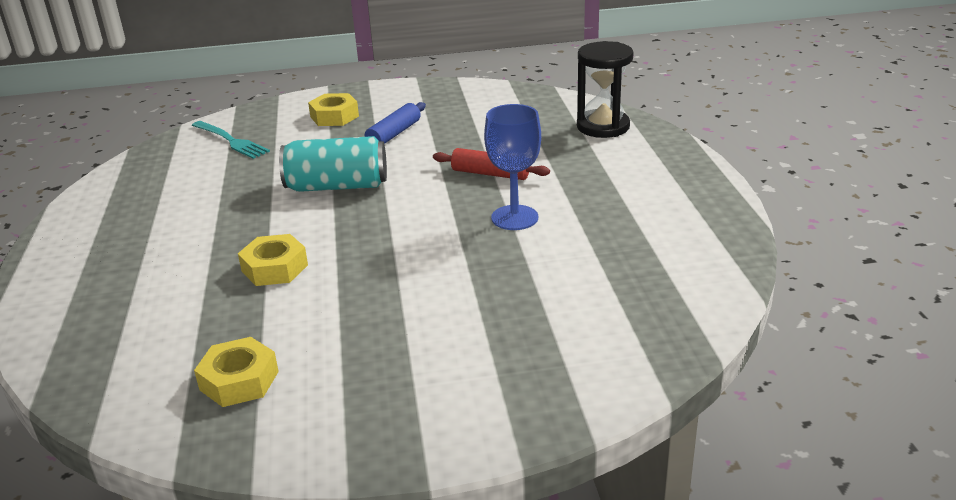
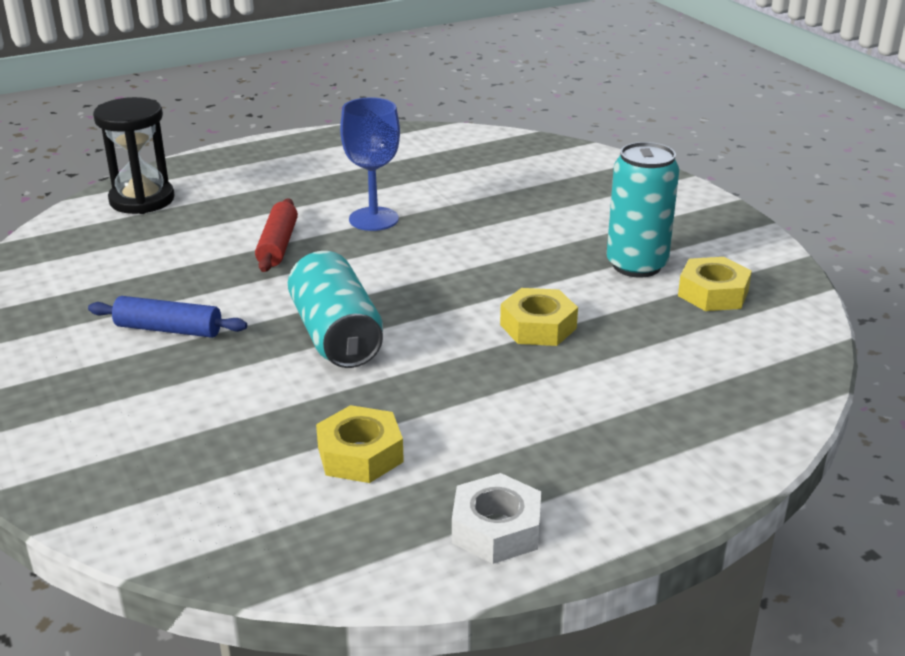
camera: 110 degrees left, 0 degrees up
(93, 215) = (496, 529): none -> white nut
(231, 141) = (203, 479): turquoise fork -> none
(328, 346) = (636, 265): none -> turquoise can
(334, 116) = (99, 398): yellow nut -> yellow nut (360, 454)

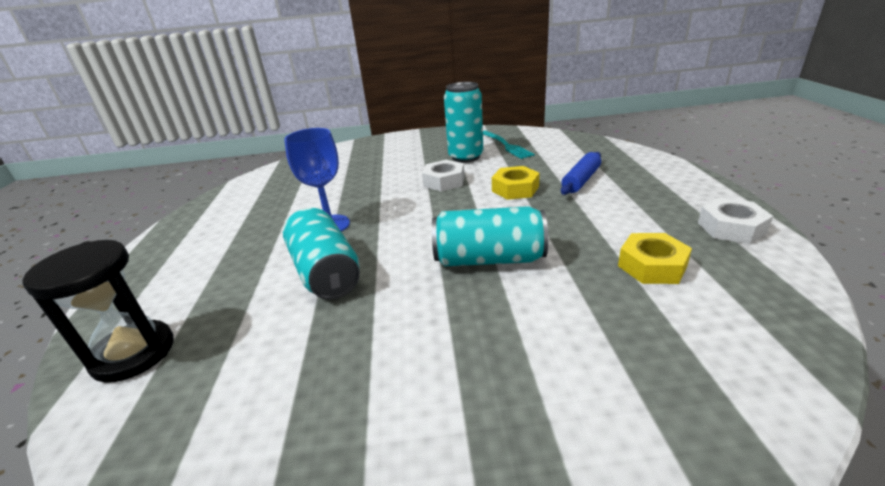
camera: 65 degrees left, 0 degrees up
(168, 329) = (427, 353): blue rolling pin -> blue rolling pin (581, 180)
(278, 245) = (326, 272): red rolling pin -> turquoise can
(533, 265) = (444, 181): none -> white nut
(713, 293) = (506, 145): yellow nut -> turquoise fork

